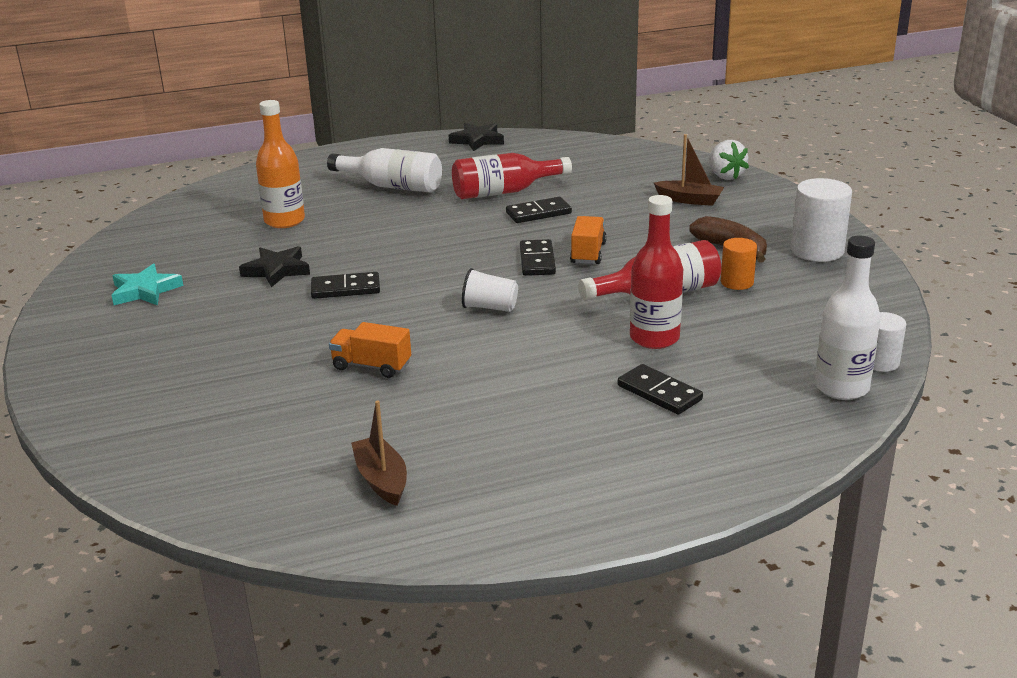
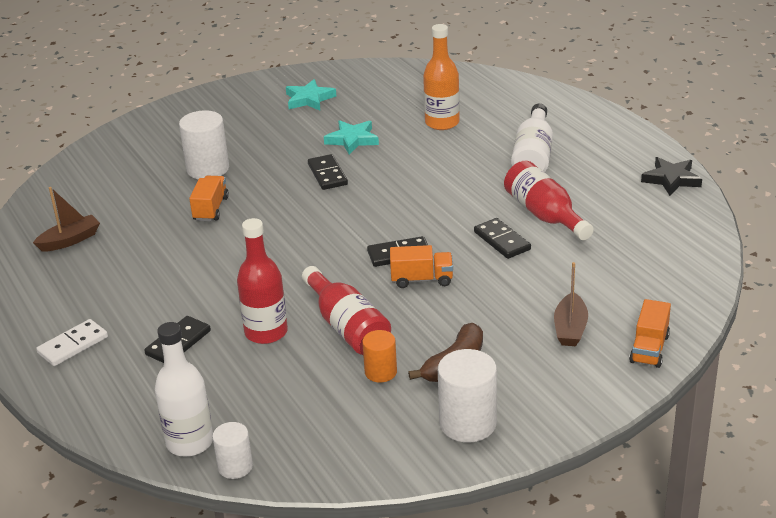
camera: 80 degrees right, 5 degrees up
(266, 366) = (208, 169): none -> white cylinder
(277, 270) = (352, 140): black star -> turquoise star
(490, 307) = (307, 244): white cup -> none
(644, 470) = (73, 345): none -> white domino
(725, 176) = (649, 349): white strawberry -> orange truck

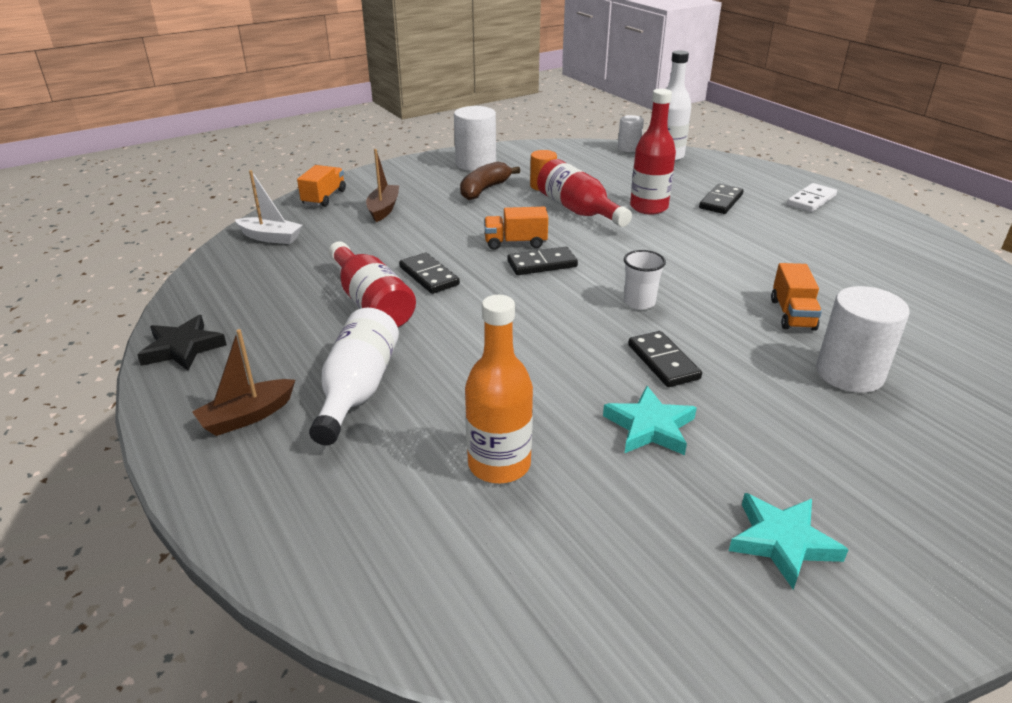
camera: 175 degrees right, 0 degrees up
(70, 240) = (927, 280): brown boat -> brown boat (247, 416)
(325, 217) = (639, 302): none -> white cup
(674, 285) = (271, 237): none -> white boat

